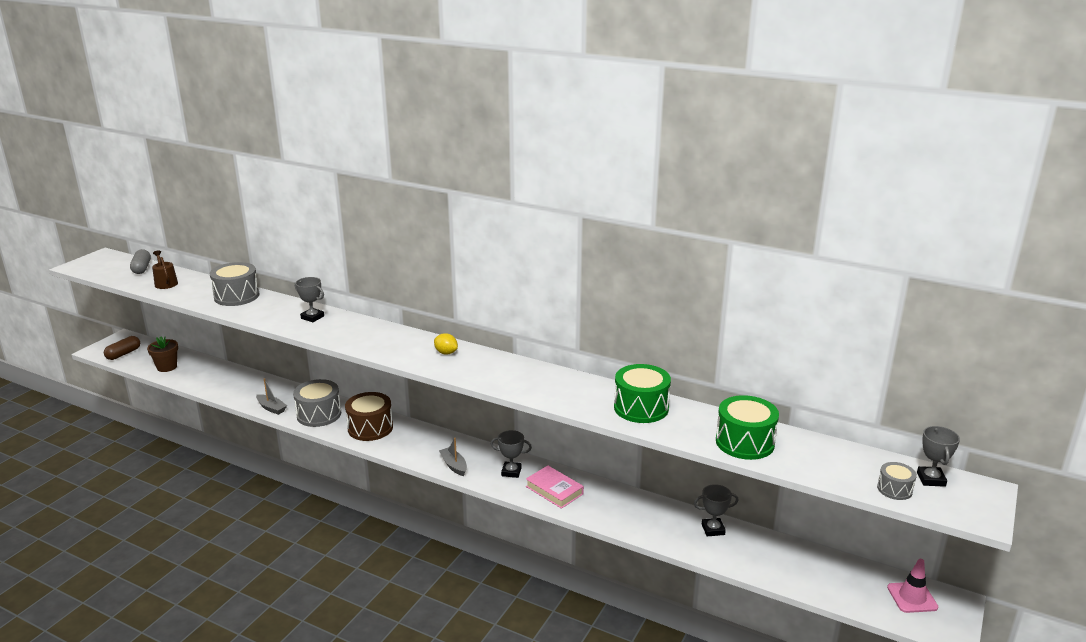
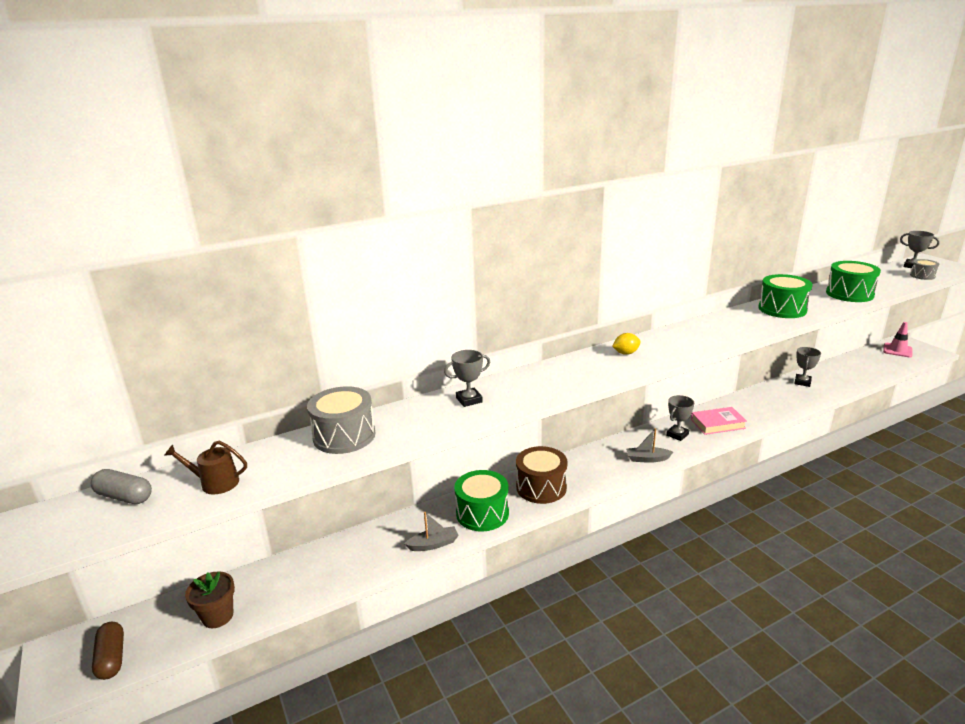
camera: 55 degrees left, 0 degrees up
(319, 414) = (482, 513): grey drum -> green drum

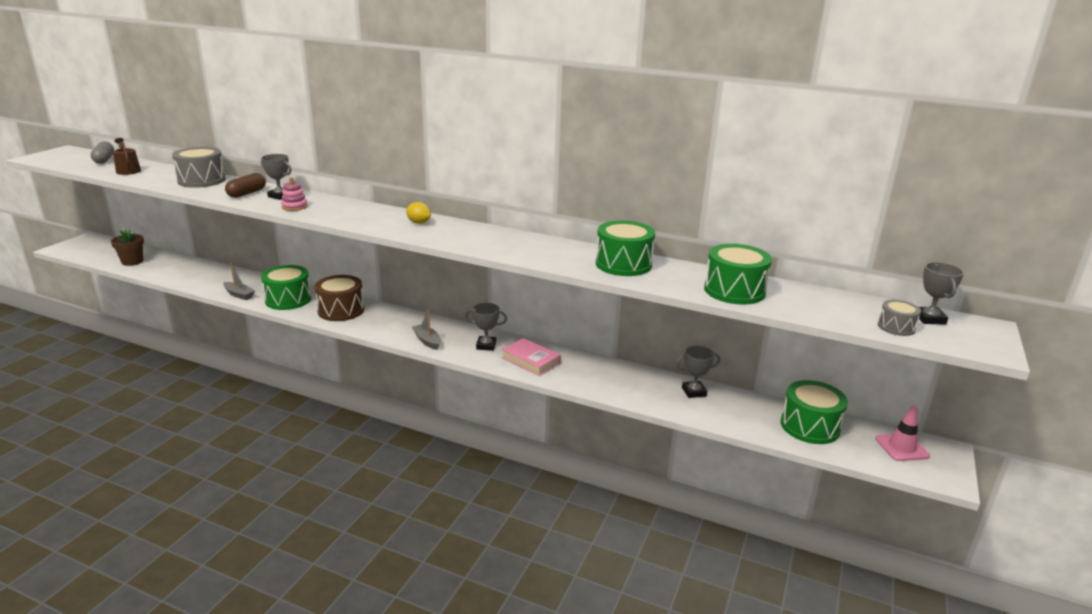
camera: 50 degrees right, 0 degrees up
(111, 658) = (88, 251): brown capsule -> brown capsule (247, 193)
(516, 398) = (294, 207): none -> pink stacking toy
(864, 364) = (810, 426): none -> green drum

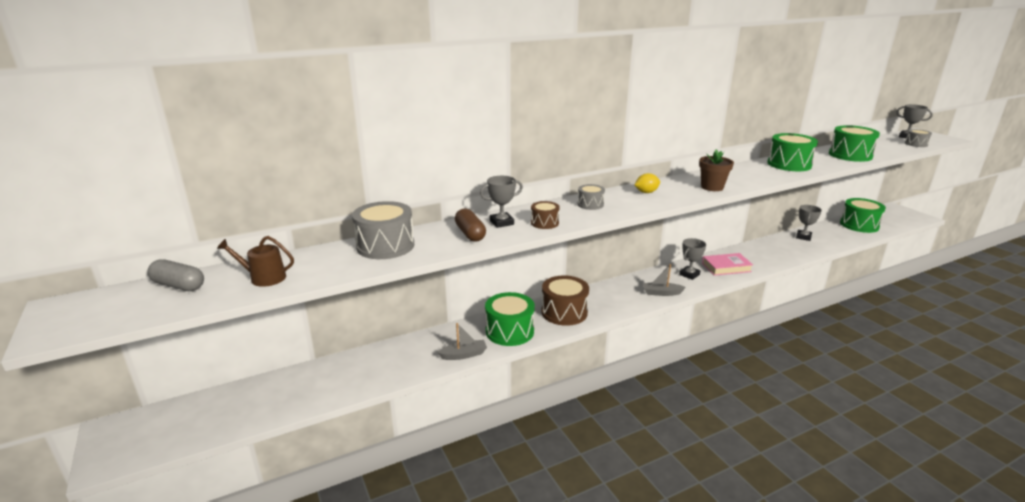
camera: 50 degrees left, 0 degrees up
(132, 262) = (262, 406): brown flower pot -> brown flower pot (712, 187)
(294, 207) = (544, 223): pink stacking toy -> brown drum
(357, 211) = (590, 204): none -> grey drum
(901, 447) = (889, 215): pink traffic cone -> none

